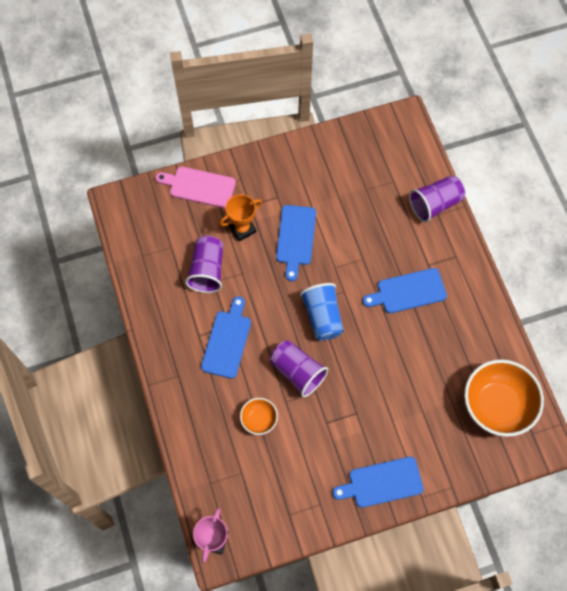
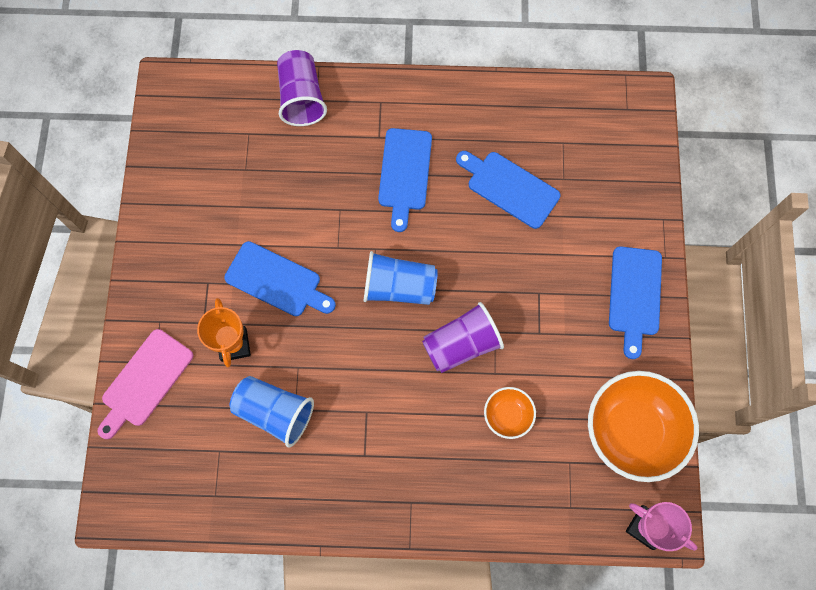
camera: 70 degrees left, 5 degrees up
(207, 270) = (275, 412): purple cup -> blue cup
(227, 341) = (386, 420): blue cutting board -> blue cutting board (509, 188)
(497, 405) = (582, 132): orange bowl -> orange bowl (632, 430)

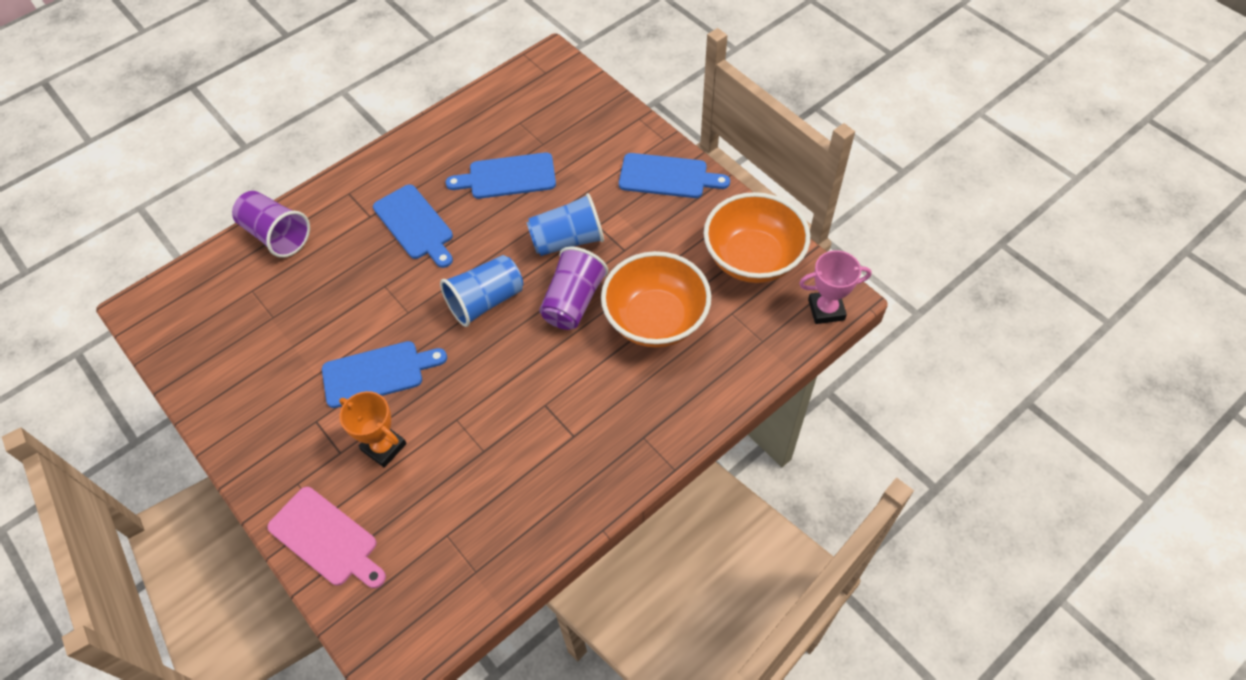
camera: 40 degrees left, 15 degrees down
(145, 381) = (327, 538): pink cutting board -> pink cutting board turned 45 degrees counterclockwise
(275, 412) = (468, 466): blue cup -> blue cup (567, 240)
(507, 415) = (655, 319): orange bowl -> orange bowl, size x2.06
(635, 295) = (667, 176): blue cutting board -> blue cutting board turned 45 degrees counterclockwise

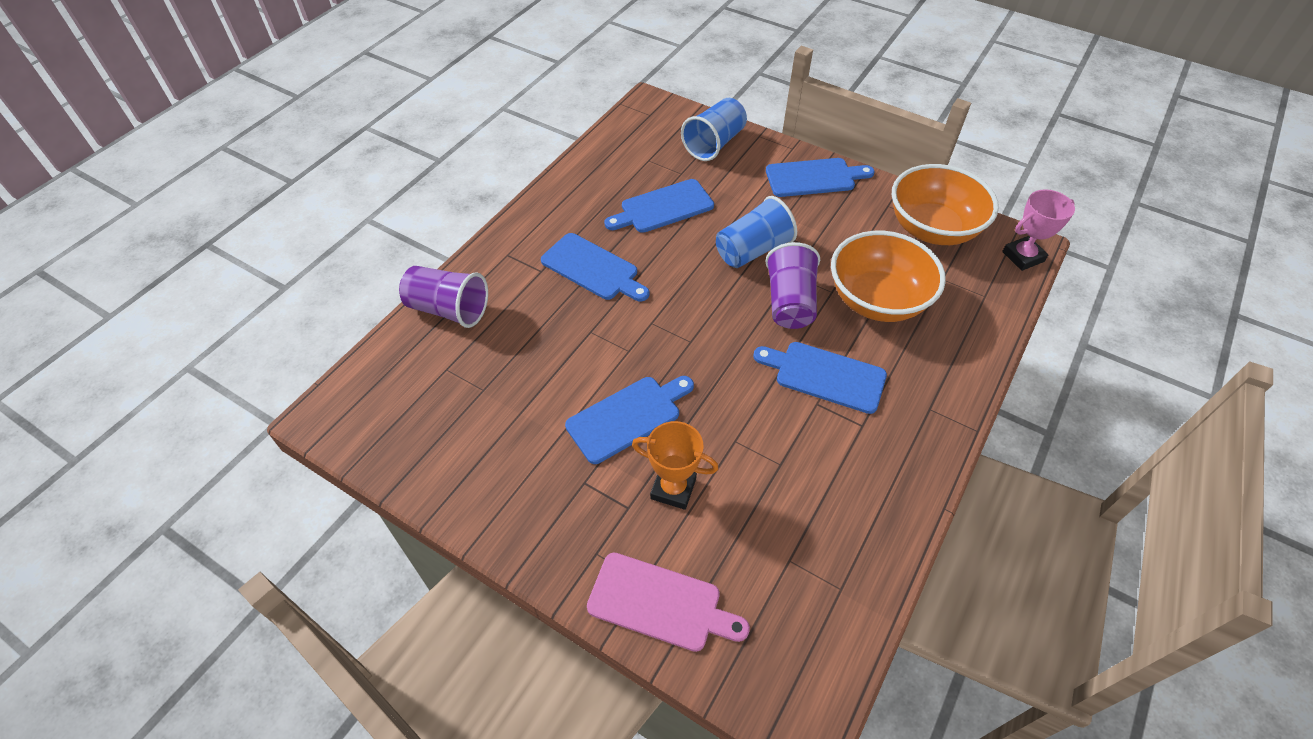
camera: 20 degrees left, 5 degrees down
(486, 301) = (703, 322): blue cup -> blue cup (714, 143)
(566, 381) = (825, 376): none -> blue cutting board

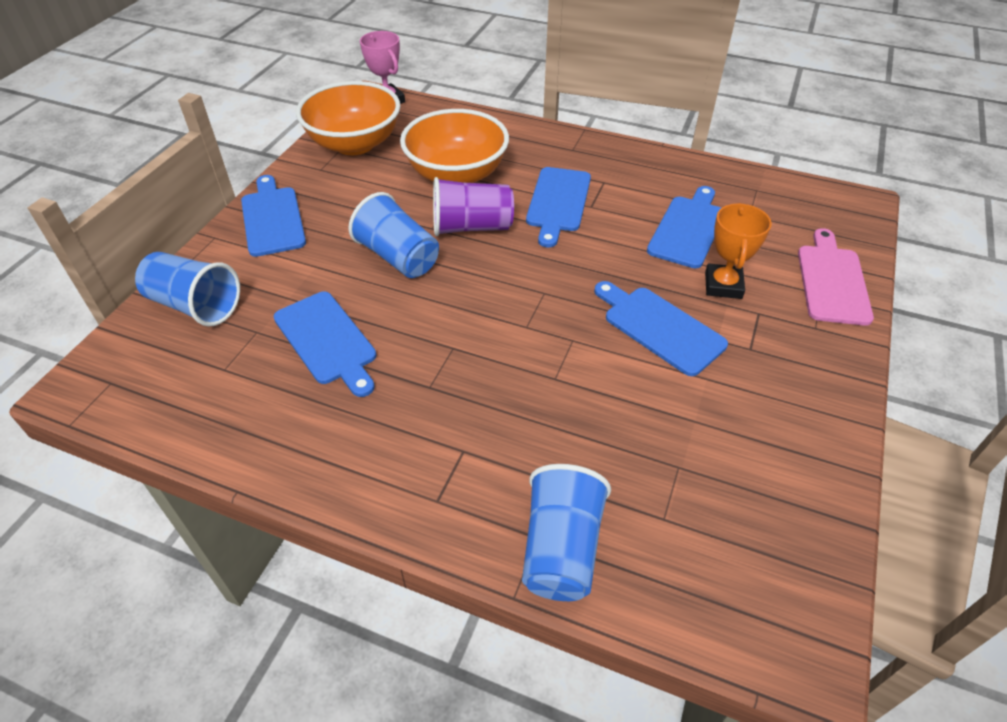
camera: 100 degrees left, 5 degrees down
(448, 309) = (561, 549): purple cup -> blue cup
(593, 268) = (449, 394): blue cutting board -> blue cutting board (687, 229)

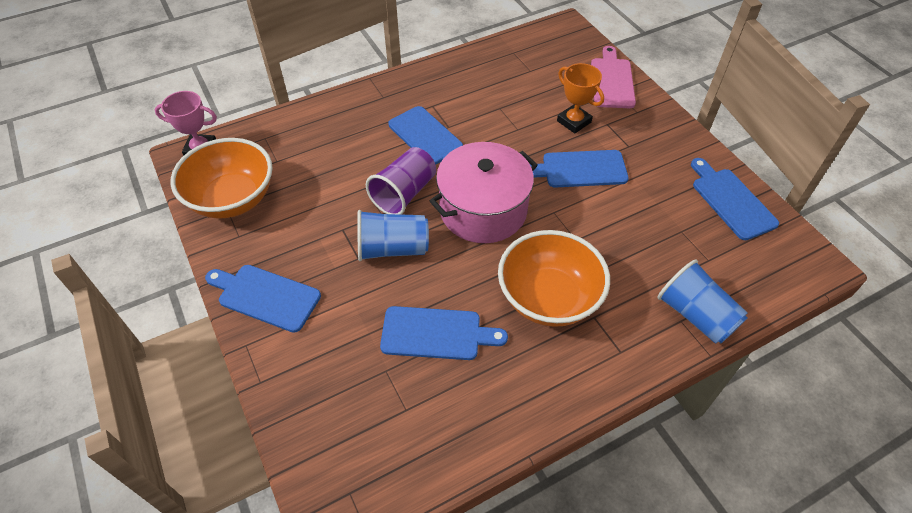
camera: 50 degrees left, 5 degrees up
(195, 305) = (316, 396): blue cup -> none
(456, 175) = (340, 167): orange bowl -> orange bowl (548, 298)
(512, 288) = (483, 210): none -> pink pot
(687, 229) = (514, 102): blue cutting board -> blue cutting board (731, 201)
(832, 281) = (611, 81): pink cutting board -> pink cutting board turned 45 degrees clockwise

